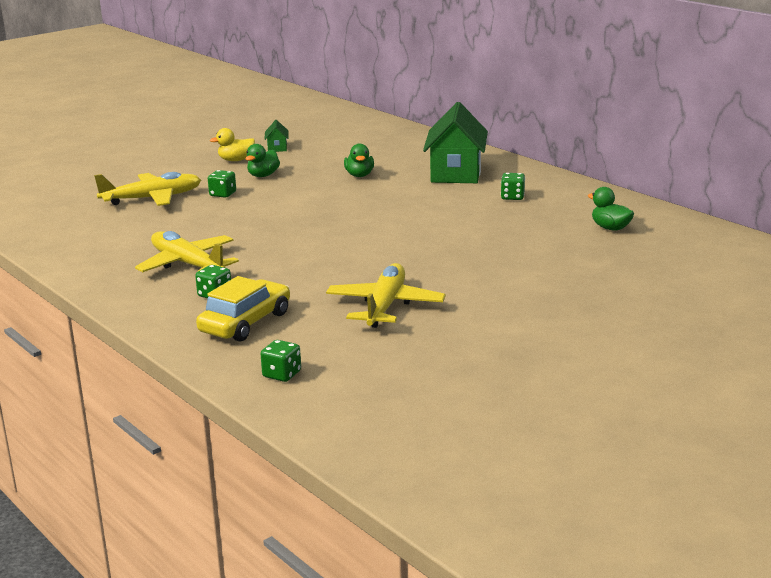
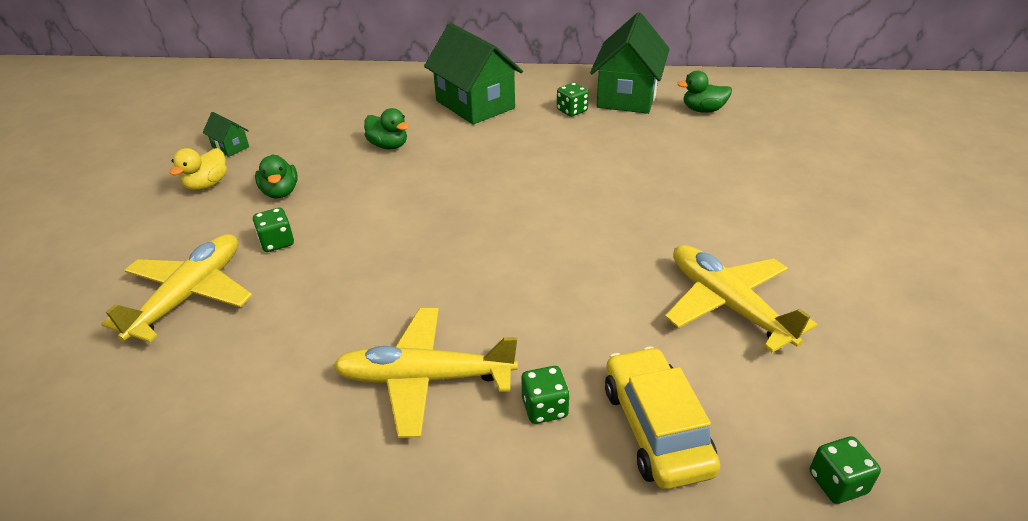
camera: 45 degrees left, 15 degrees up
(573, 203) = (627, 96): none -> green house

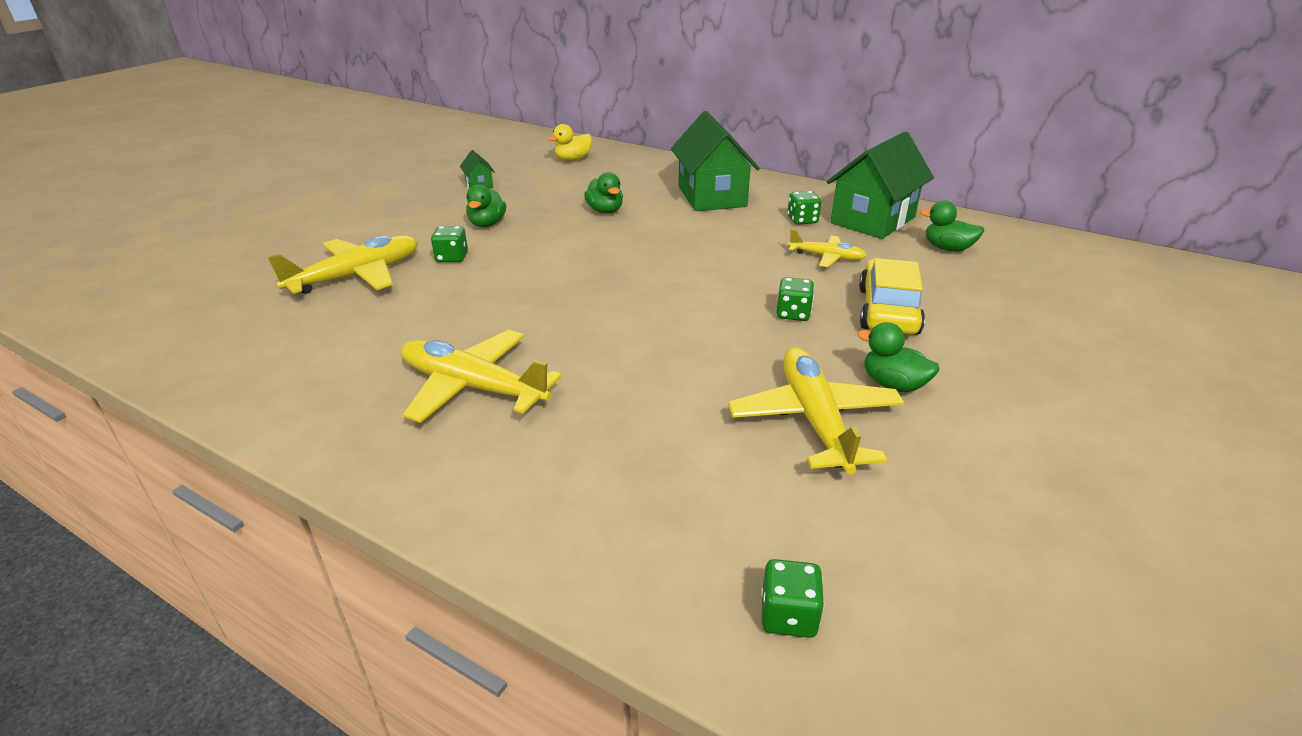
camera: 25 degrees right, 5 degrees down
(207, 185) = (438, 206): yellow duck -> yellow duck (573, 159)
(544, 408) = (553, 443): green dice -> green dice (793, 314)
(620, 144) = (826, 257): none -> yellow plane
(656, 428) = (640, 496): yellow car -> yellow car (887, 311)
(757, 252) = (893, 384): none -> green duck

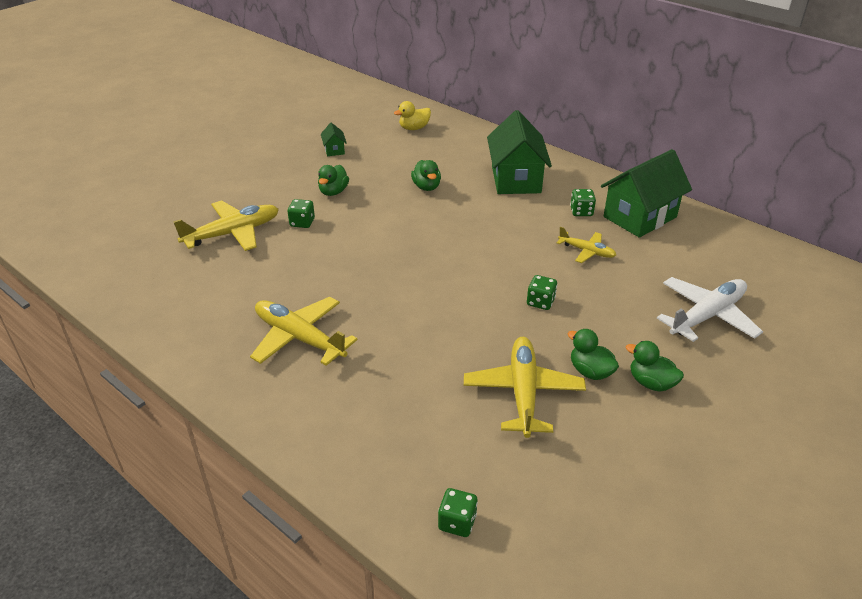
camera: 10 degrees right, 5 degrees up
(887, 311) = (614, 307): yellow car -> none
(947, 248) = (689, 253): green duck -> green duck (651, 383)
(1005, 309) = (707, 316): none -> white plane

